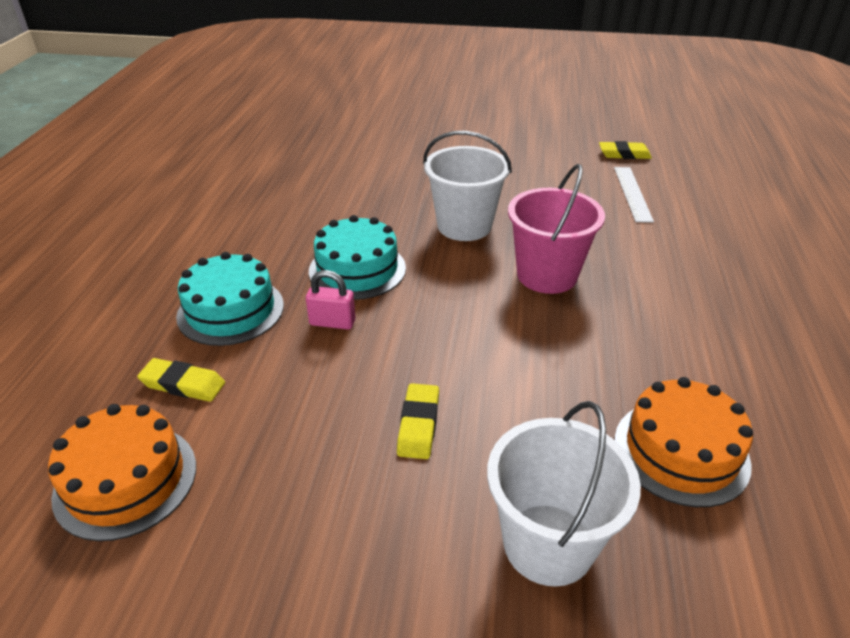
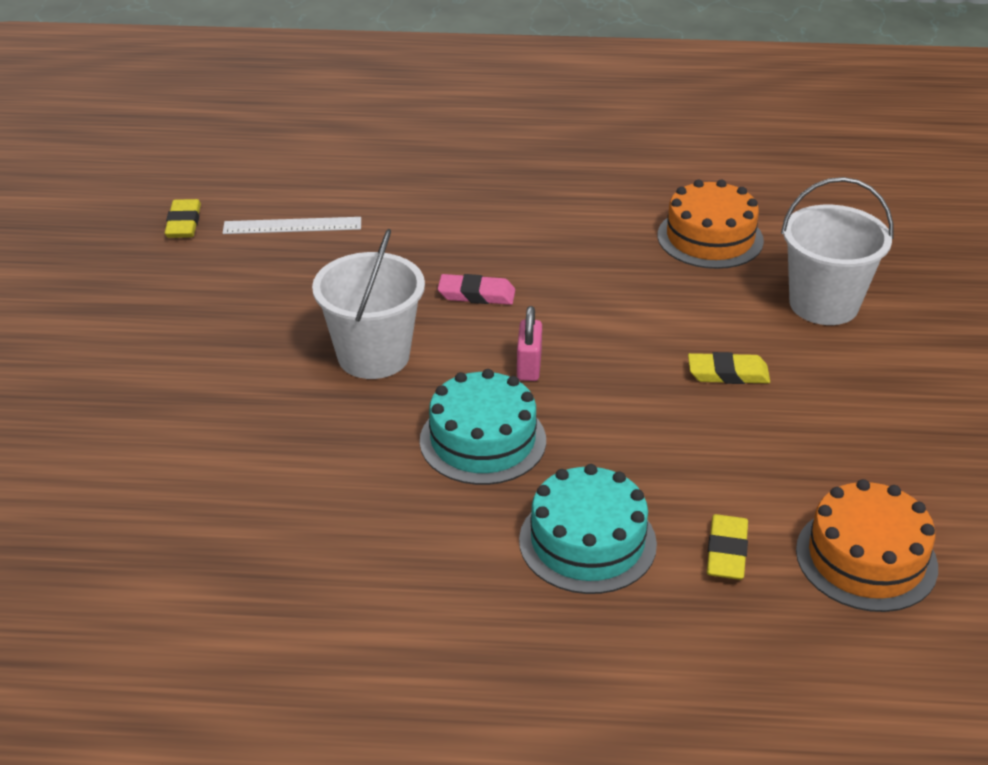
camera: 95 degrees left, 0 degrees up
(332, 322) = (592, 448): pink padlock -> pink padlock (529, 366)
(547, 275) = (476, 294): pink bucket -> pink eraser

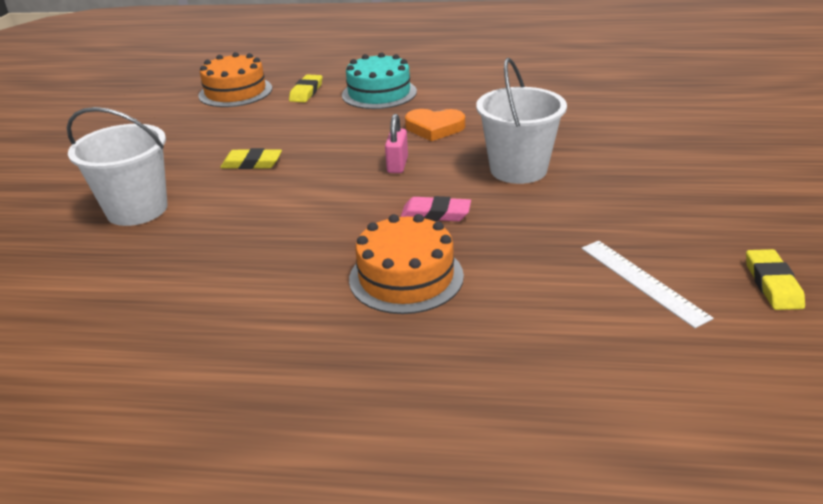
camera: 175 degrees left, 5 degrees down
(292, 226) = (642, 281): white ruler -> white ruler turned 60 degrees clockwise
(483, 440) = (434, 128): turquoise cake -> orange heart
(710, 238) = (190, 269): orange cake -> orange cake (406, 277)

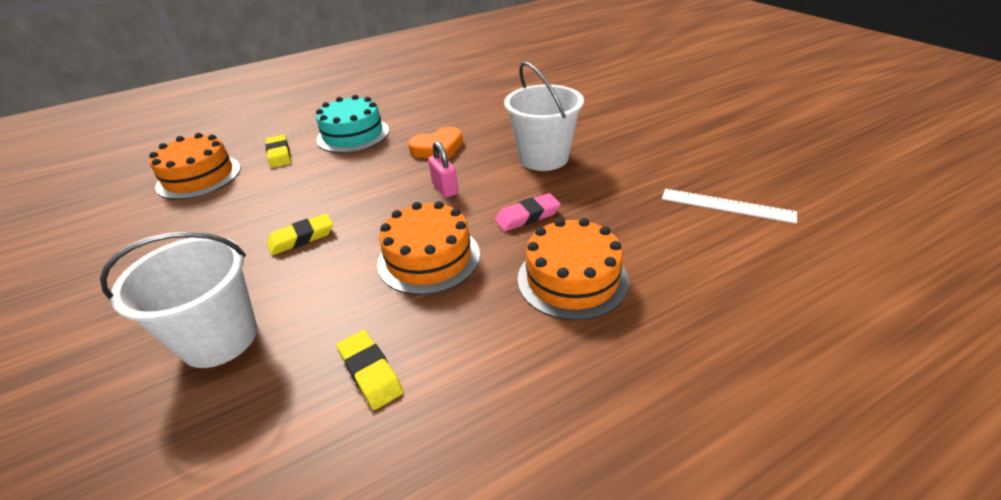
camera: 35 degrees left, 5 degrees up
(319, 214) = (429, 258): none -> orange cake
(772, 284) = (792, 175): yellow eraser -> yellow eraser (370, 372)

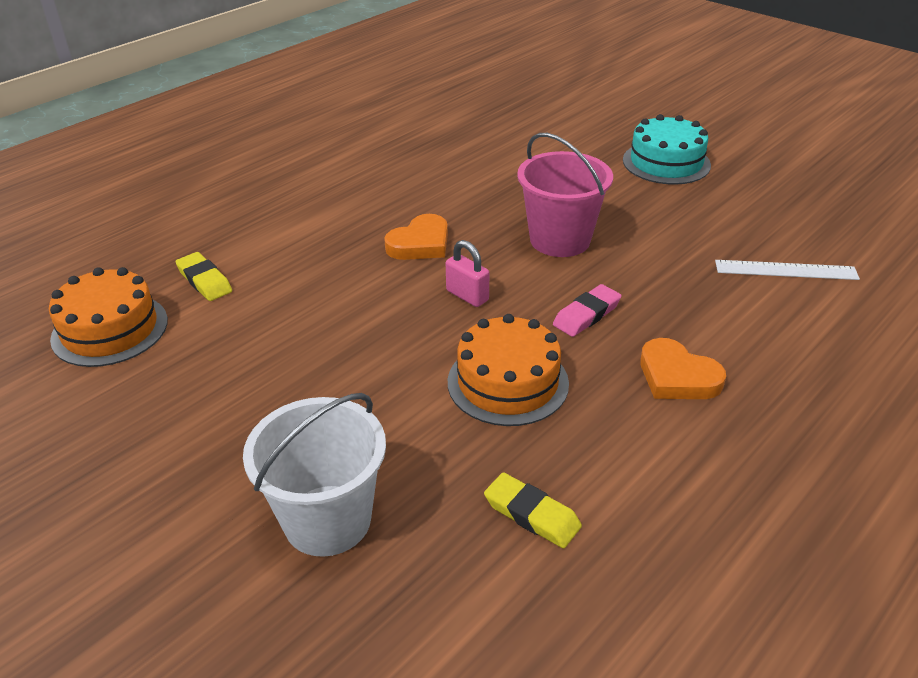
camera: 20 degrees left, 0 degrees up
(301, 238) = (331, 386): yellow eraser -> none
(353, 135) = (290, 239): turquoise cake -> turquoise cake (666, 162)
(543, 158) = (560, 240): white bucket -> pink bucket
(572, 279) = (677, 376): orange cake -> orange heart

